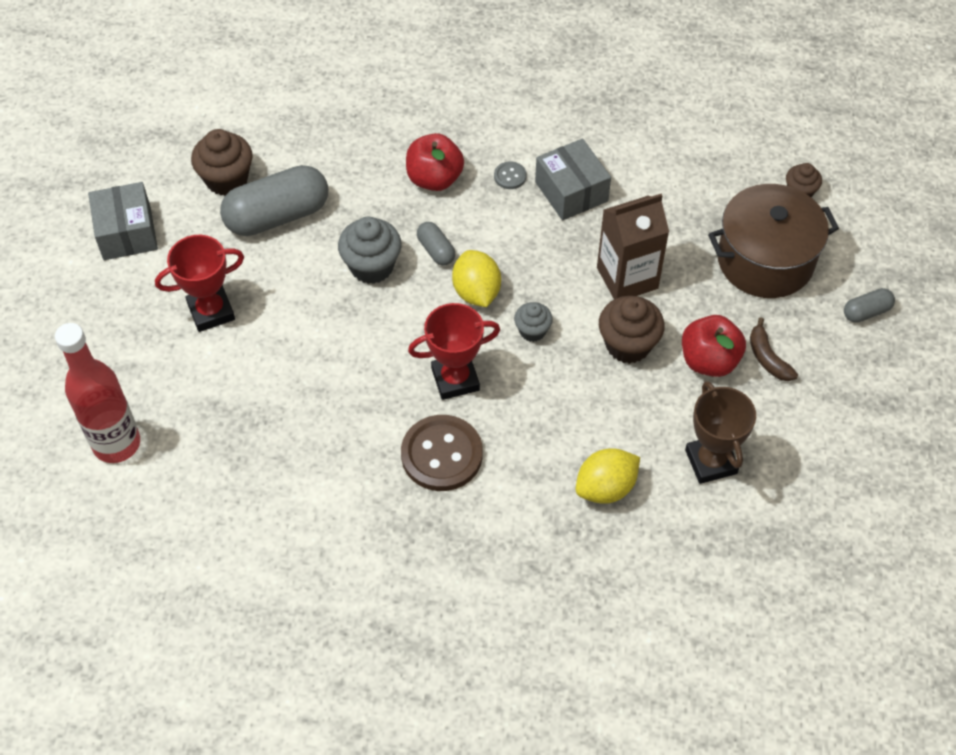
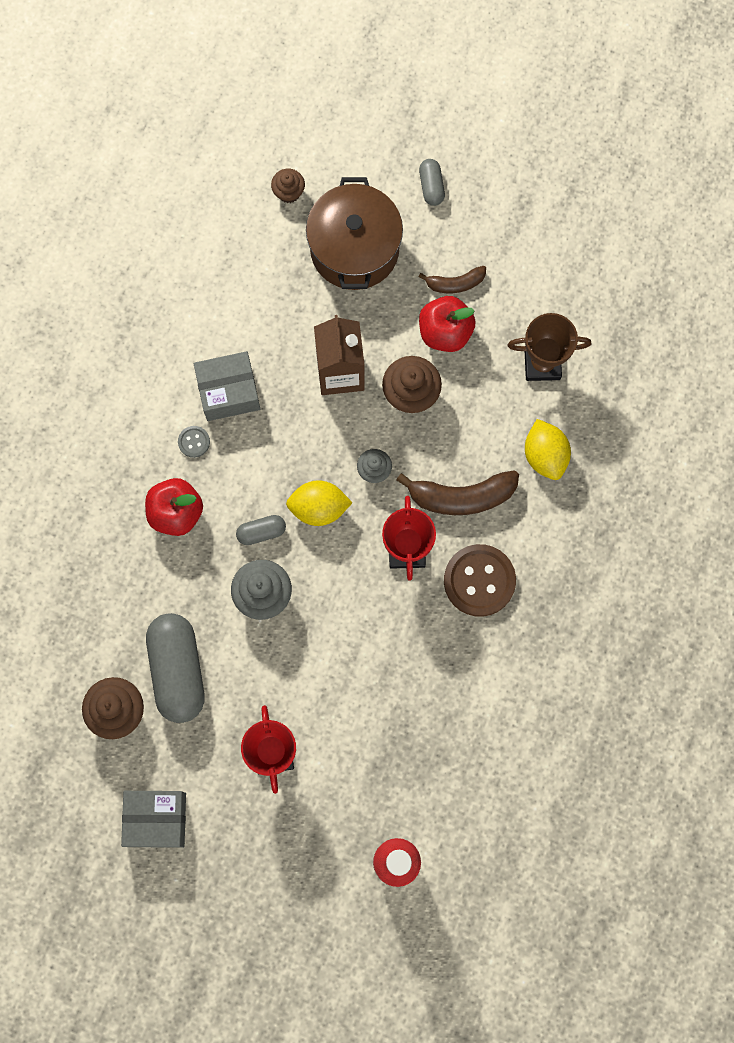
camera: 75 degrees left, 20 degrees up
(531, 416) = (461, 496): none -> brown banana

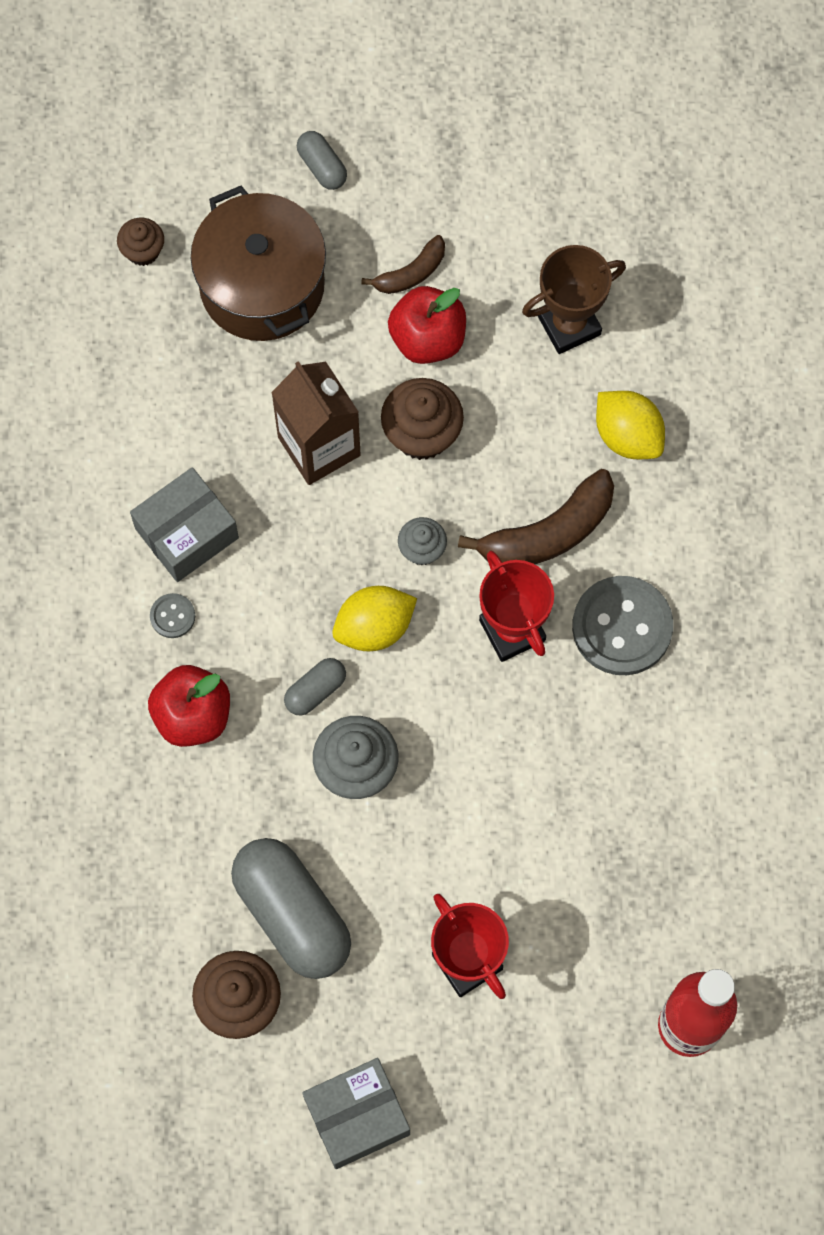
camera: 25 degrees left, 5 degrees down
(479, 581) = (622, 627): brown button -> grey button

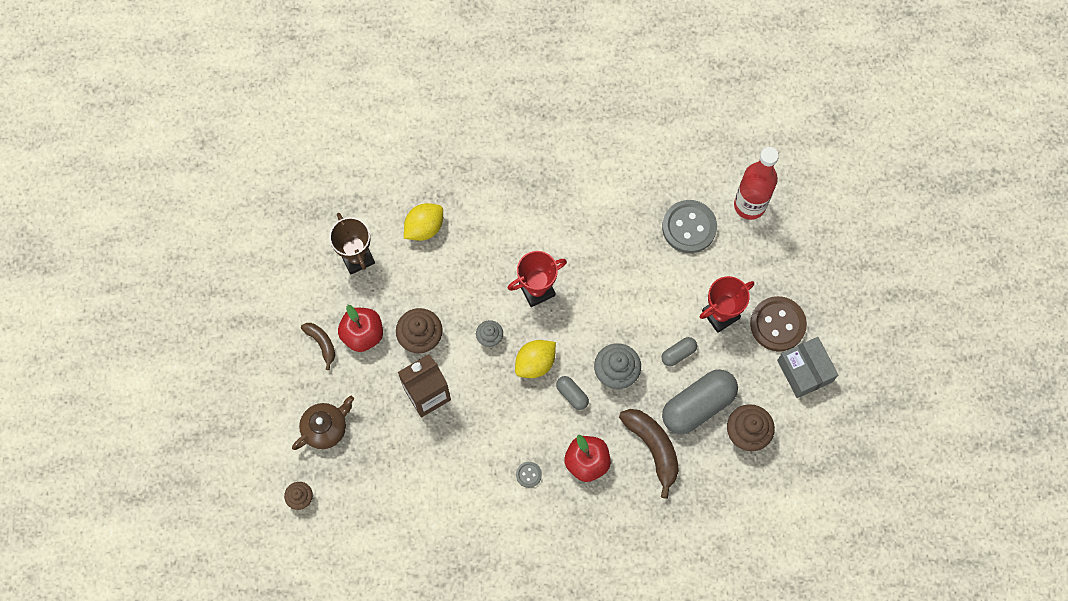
camera: 90 degrees left, 0 degrees up
(187, 533) = (479, 468): grey box -> none
(262, 285) = (326, 428): brown pot -> brown teapot
(322, 167) = (251, 394): grey capsule -> grey capsule (678, 354)
(374, 627) = (535, 363): yellow lemon -> yellow lemon turned 75 degrees clockwise
(448, 1069) = (777, 324): none -> brown button
(548, 533) = (480, 270): brown banana -> brown banana (653, 448)
(622, 627) = (535, 233): grey button -> grey button (689, 227)

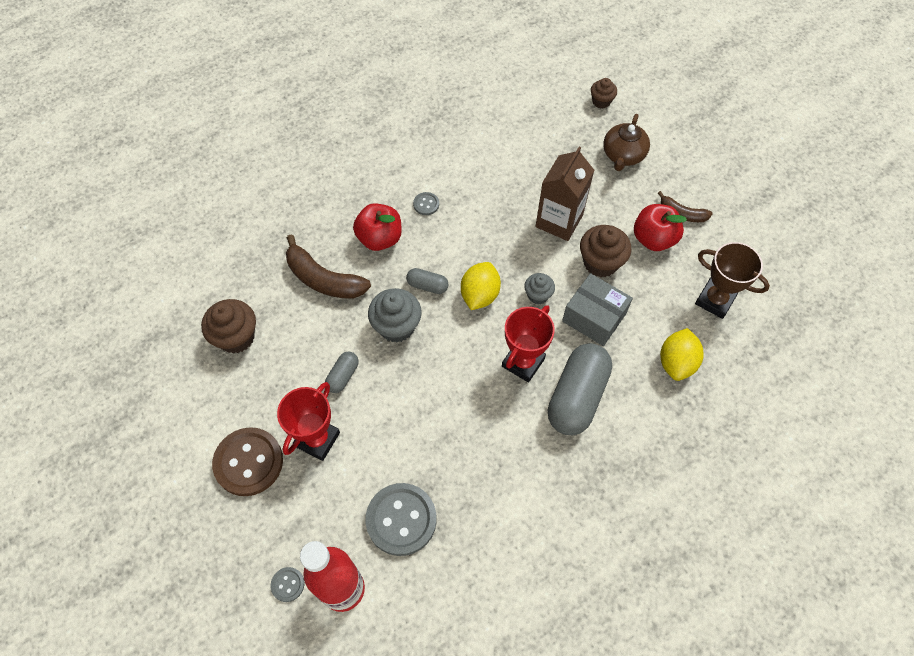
camera: 150 degrees right, 10 degrees down
(698, 405) = (298, 337): grey capsule -> grey capsule (577, 397)
(784, 227) = (287, 584): none -> grey button
(804, 371) = (198, 428): grey box -> grey box (594, 317)

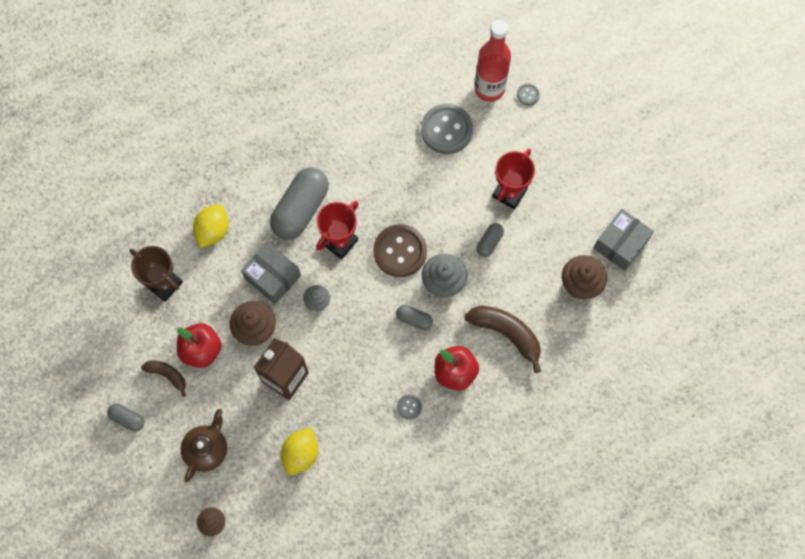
camera: 175 degrees left, 10 degrees up
(183, 387) = (620, 244): none -> grey box
(248, 462) = (562, 180): brown button -> brown button (400, 251)
(479, 295) = (368, 306): yellow lemon -> yellow lemon (301, 454)
(709, 174) = (127, 419): none -> grey capsule

